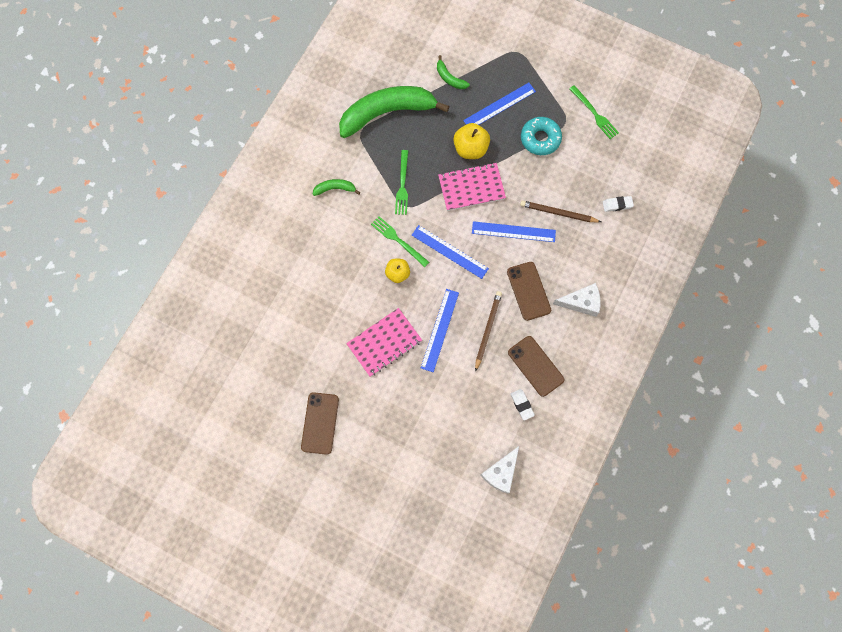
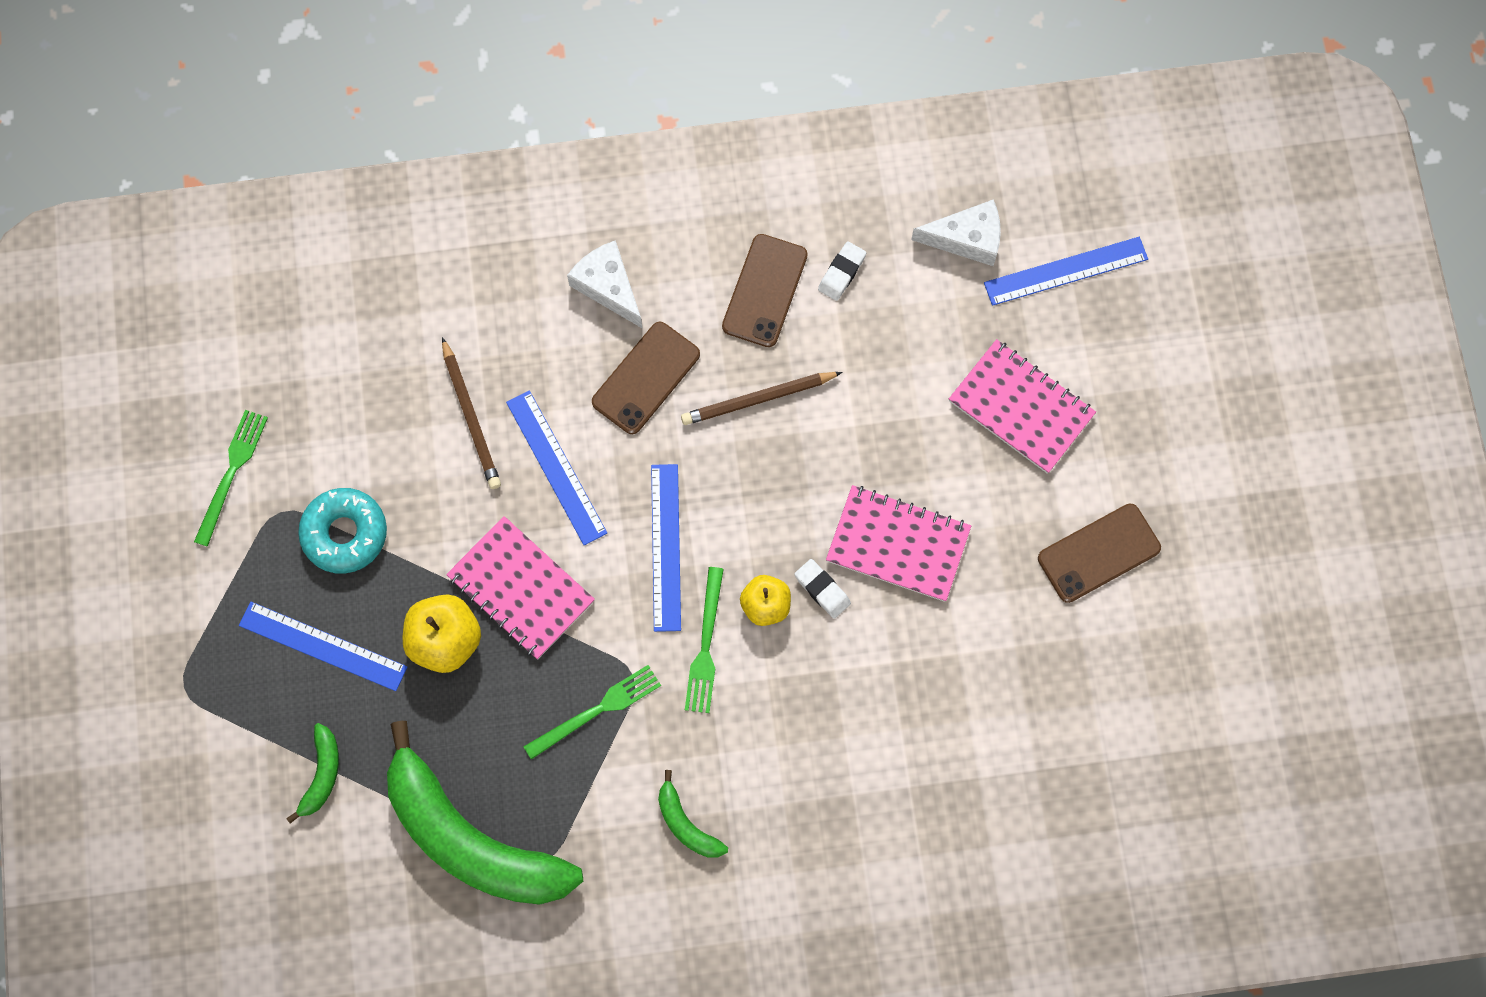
camera: 125 degrees left, 0 degrees up
(406, 438) = (1021, 407): none -> pink notebook
(440, 330) = (812, 472): blue ruler -> blue ruler (1066, 271)
(617, 205) = (390, 333): white eraser -> white eraser (822, 589)

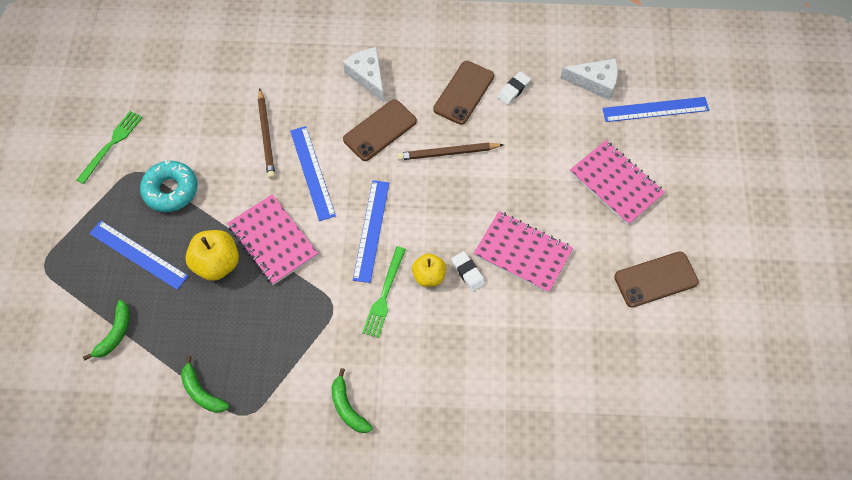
camera: 10 degrees right, 10 degrees down
(471, 838) = (201, 392): green banana -> green banana, size x0.41
(597, 710) = (304, 324): green fork -> none

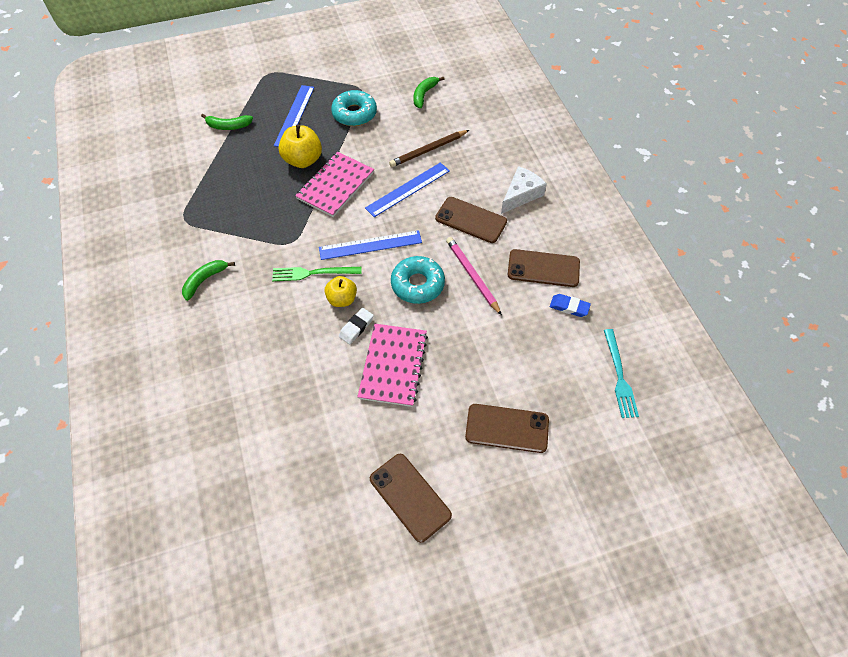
camera: 70 degrees right, 5 degrees down
(111, 145) = (378, 70): green fork -> none
(201, 392) = (196, 187): green banana -> green banana (424, 95)
(438, 203) = (417, 284): none -> turquoise donut
(448, 153) = (472, 276): brown pencil -> pink pencil
(513, 90) = (569, 307): white eraser -> blue eraser
(595, 82) = (619, 376): white cheese -> turquoise fork
(616, 183) = (507, 428): pink notebook -> brown phone
(655, 109) = (618, 444): blue ruler -> none

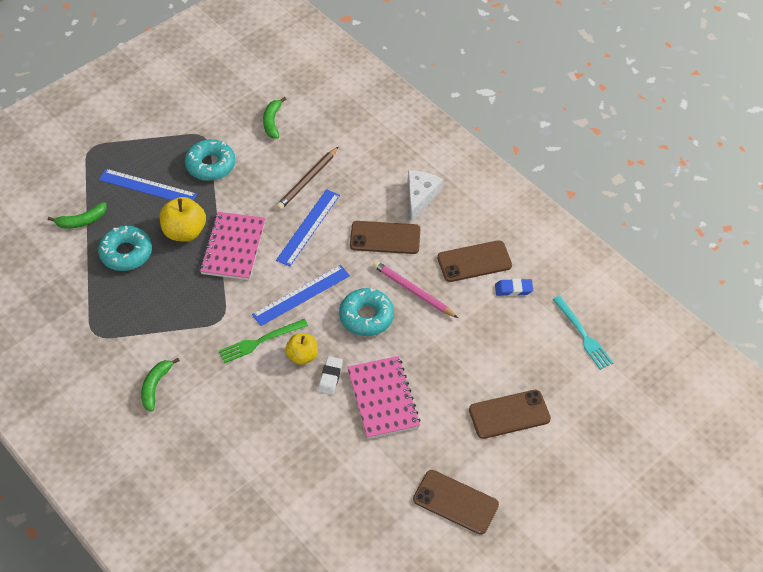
camera: 25 degrees left, 5 degrees down
(247, 162) = (126, 253): none -> turquoise donut
(294, 116) = (147, 187): blue ruler -> blue ruler turned 60 degrees counterclockwise

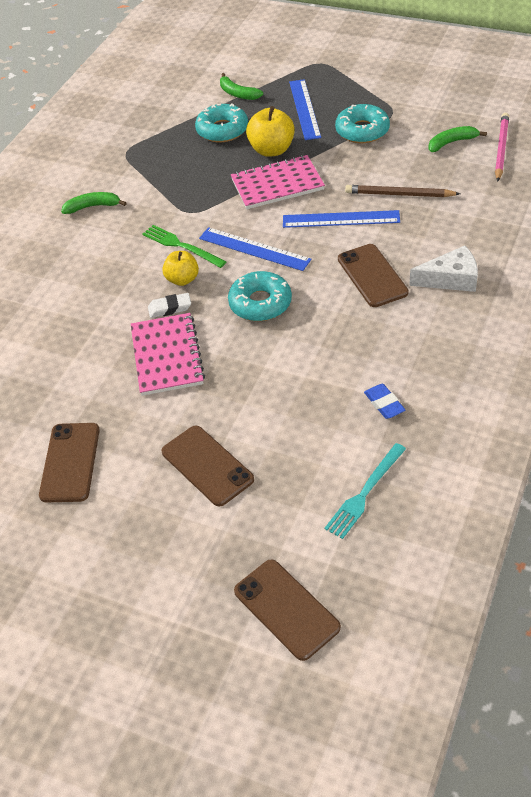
camera: 70 degrees right, 5 degrees down
(383, 398) = (167, 356): pink notebook -> pink notebook turned 60 degrees counterclockwise
(413, 291) = (319, 324): pink pencil -> pink pencil (501, 149)
(474, 261) = (397, 356): brown phone -> brown phone (286, 609)

